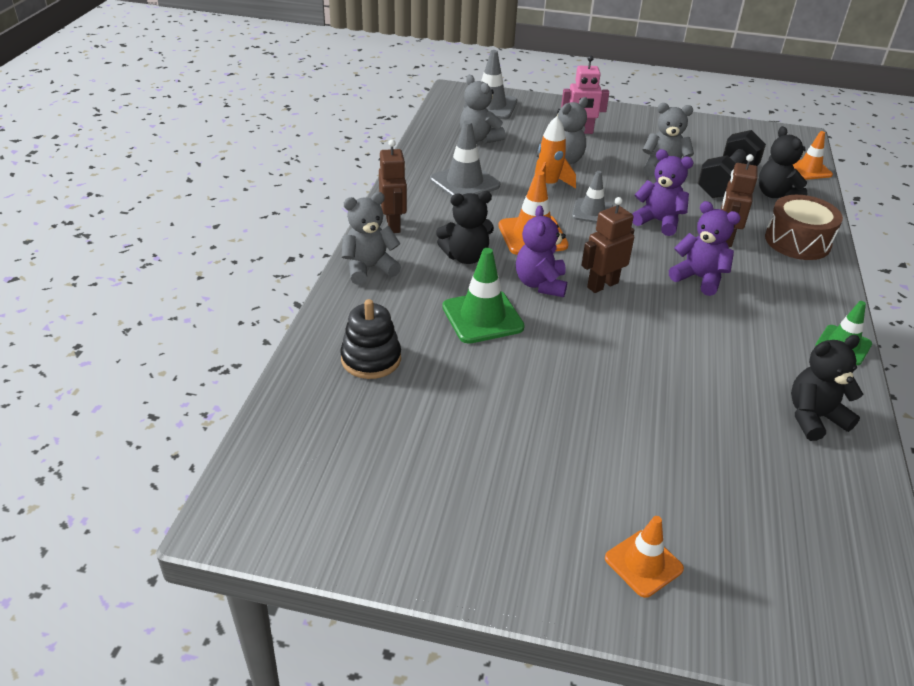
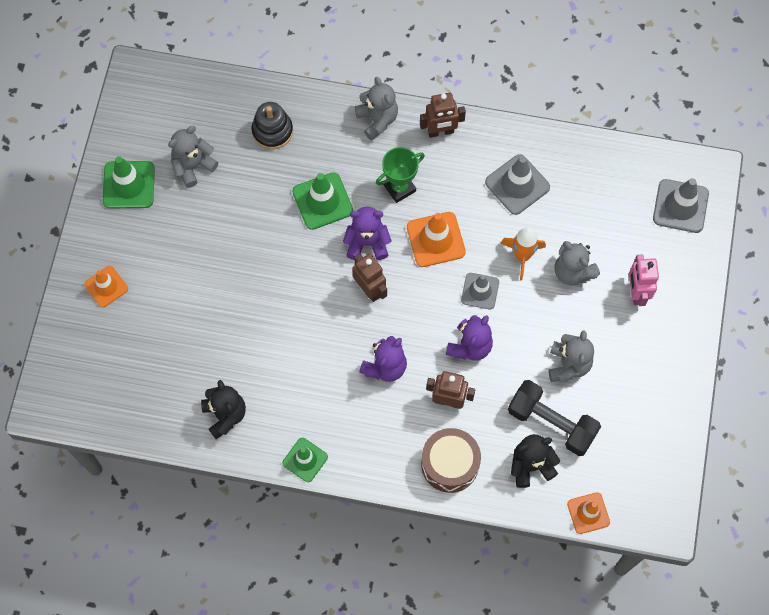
camera: 90 degrees right, 30 degrees up
(449, 531) = (129, 185): none -> green traffic cone
(465, 257) = (399, 188): black teddy bear -> green trophy
(479, 138) = (605, 196): grey teddy bear -> grey teddy bear (193, 166)

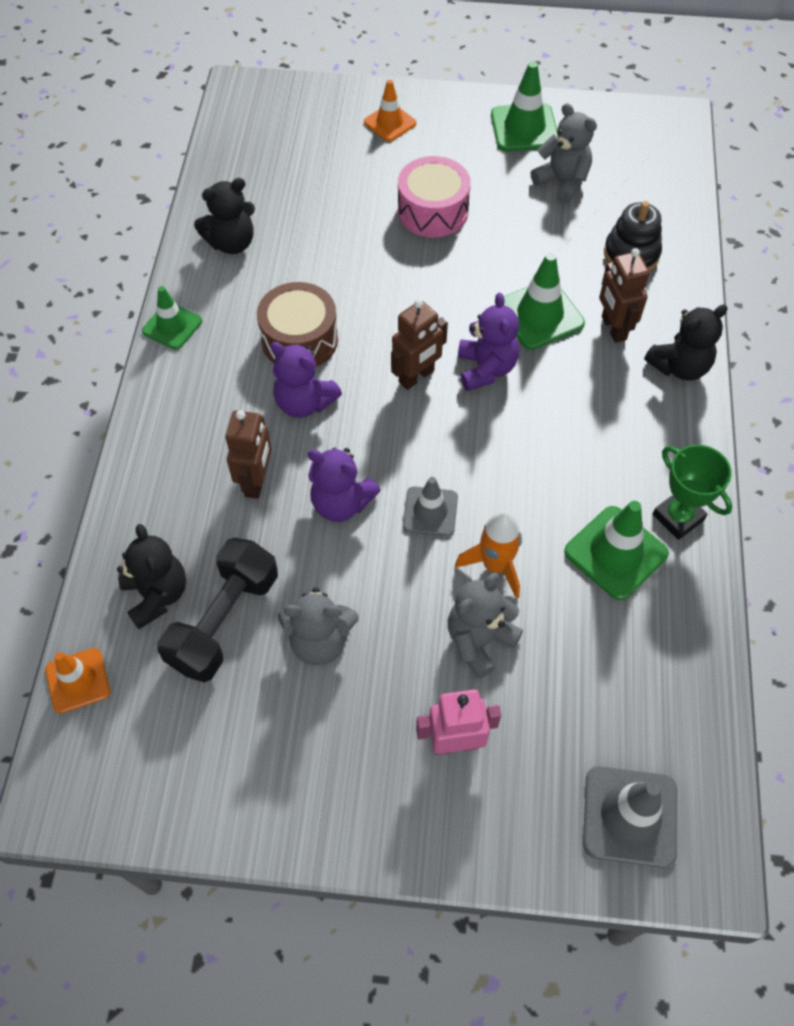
camera: 85 degrees right, 10 degrees down
(211, 263) = (433, 211): none -> pink drum
(377, 119) = (679, 366): grey teddy bear -> black teddy bear
(399, 188) = (577, 400): green trophy -> green trophy (678, 517)
(435, 239) = (504, 450): orange traffic cone -> none
(440, 132) = (681, 445): brown robot -> brown robot (613, 328)
(450, 464) = (162, 489): brown drum -> brown drum (299, 339)
(517, 184) = (615, 553): grey traffic cone -> green traffic cone

